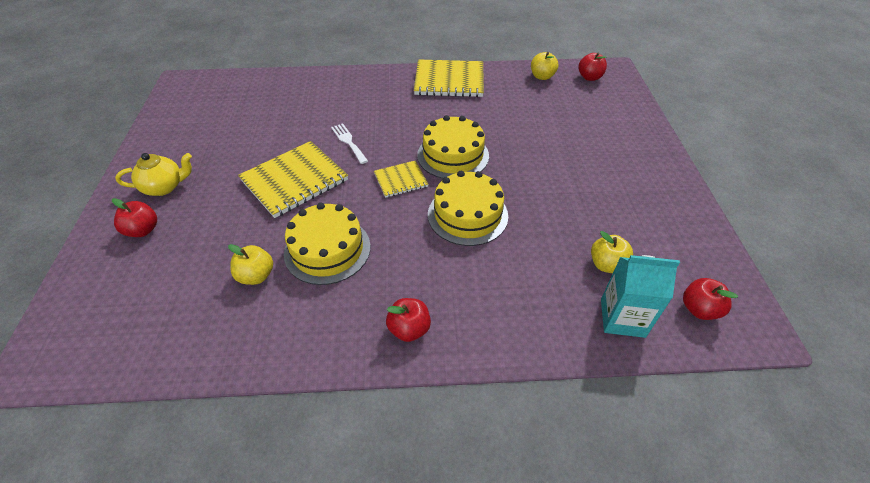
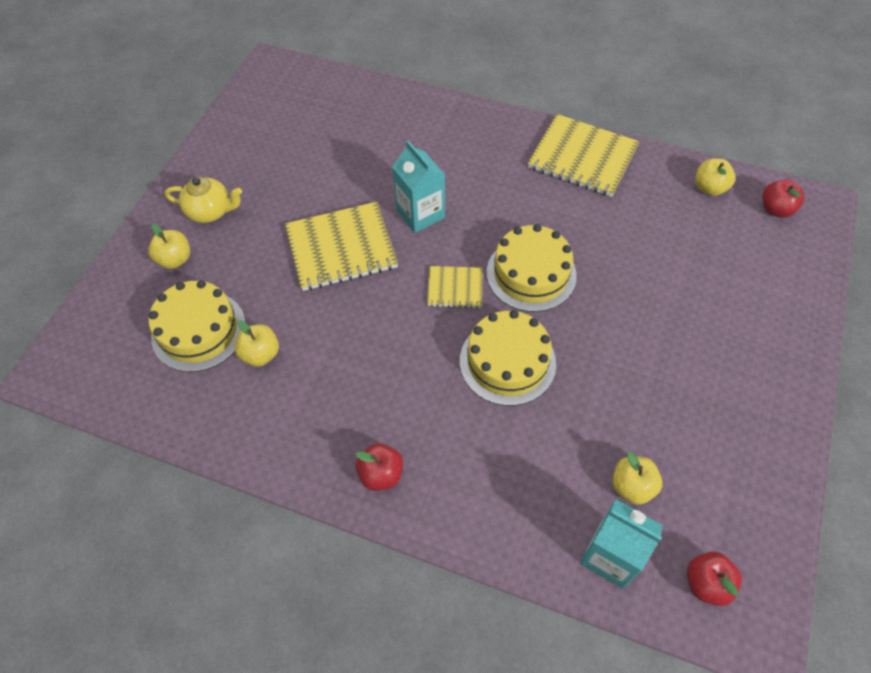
camera: 25 degrees right, 10 degrees up
(143, 230) = (175, 259): red apple -> yellow apple
(327, 250) = (340, 350): yellow cake -> yellow cake (198, 330)
(348, 142) = (420, 214): white fork -> turquoise carton

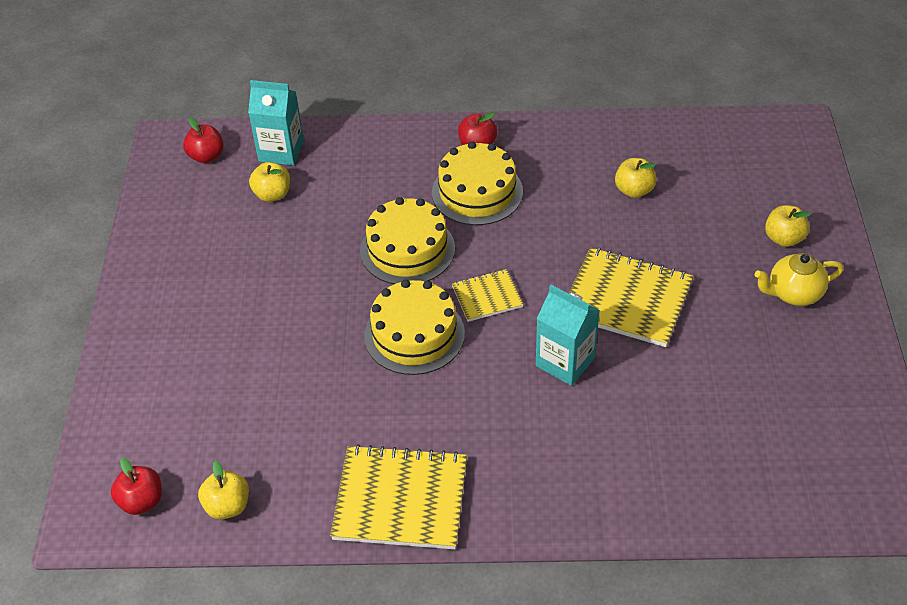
camera: 160 degrees right, 10 degrees down
(198, 330) = (704, 190): yellow cake -> yellow cake (477, 192)
(341, 248) = (626, 299): yellow notebook -> yellow notebook turned 60 degrees clockwise

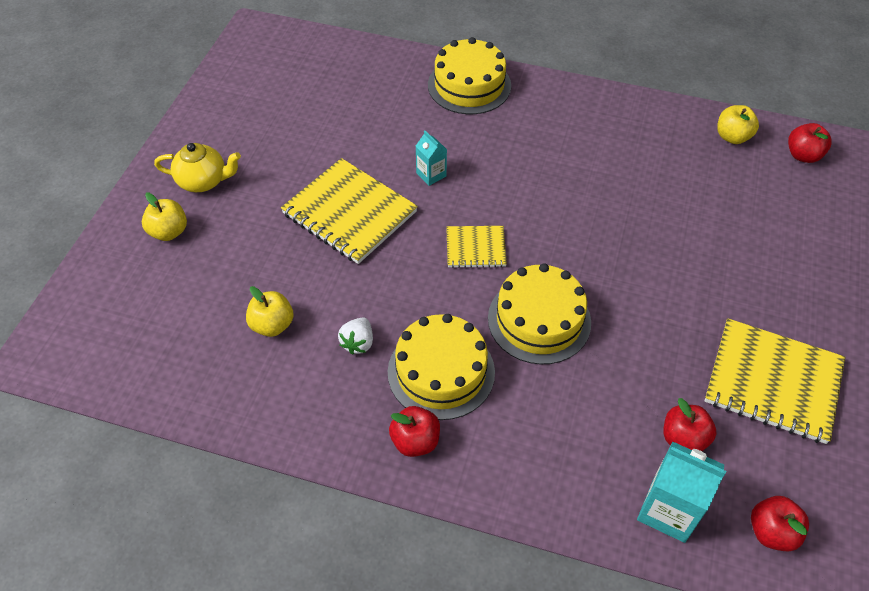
camera: 165 degrees left, 5 degrees up
(272, 194) = (683, 439): yellow apple -> red apple
(400, 499) = (597, 111): yellow notebook -> yellow notebook (773, 382)
(414, 334) = (555, 230): yellow cake -> yellow cake (469, 85)
(555, 195) = (358, 343): none -> white strawberry
(565, 362) = (431, 174): turquoise carton -> turquoise carton, size x0.57

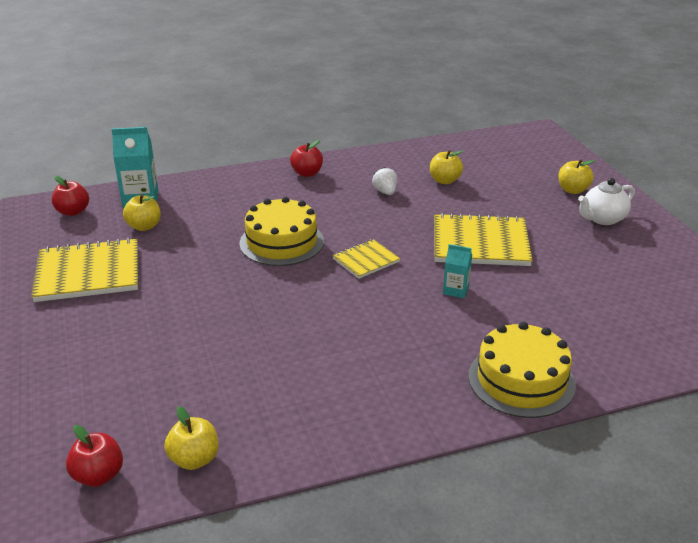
camera: 145 degrees right, 20 degrees down
(203, 181) = (602, 219): yellow teapot -> white teapot
(441, 372) = (322, 199): yellow cake -> none
(683, 439) = (144, 226): red apple -> yellow apple

